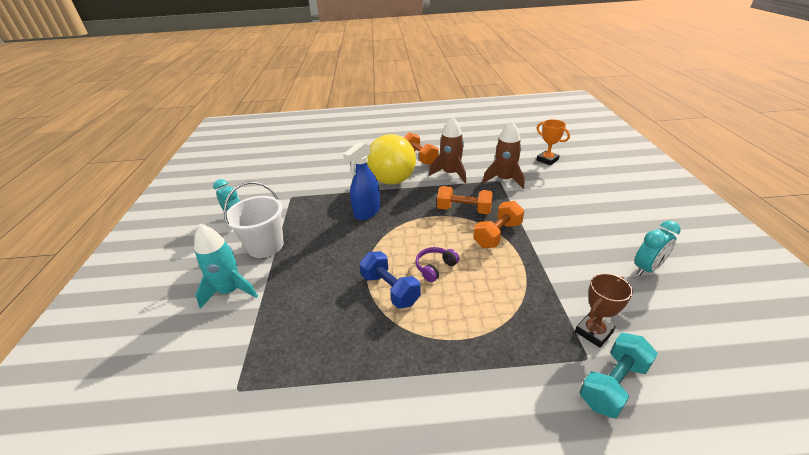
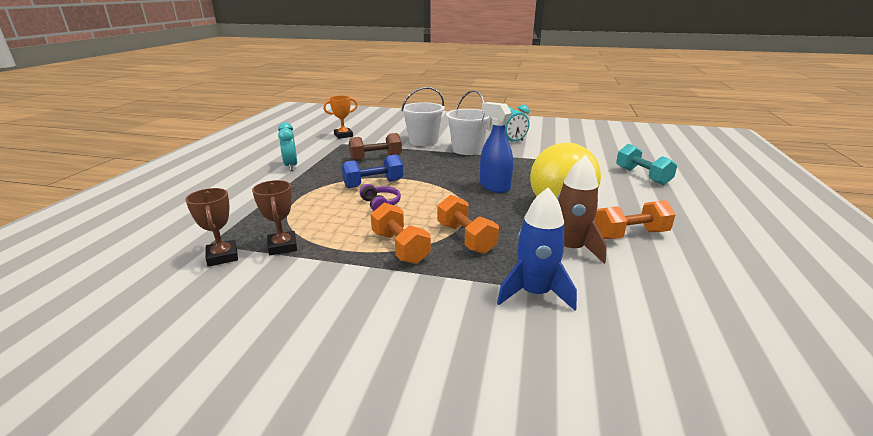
camera: 105 degrees right, 10 degrees down
(230, 291) = (423, 141): turquoise rocket -> white bucket
(306, 317) = (376, 158): none -> brown dumbbell
(464, 210) = (465, 238): orange dumbbell -> orange dumbbell turned 60 degrees counterclockwise
(504, 180) = (534, 293): brown rocket -> blue rocket
(547, 160) = (609, 383): orange trophy -> orange trophy (343, 135)
(547, 299) = (282, 246): none -> brown trophy
(613, 384) = (179, 245): turquoise dumbbell -> turquoise dumbbell (642, 176)
(647, 268) = (231, 341): turquoise clock -> turquoise clock (291, 166)

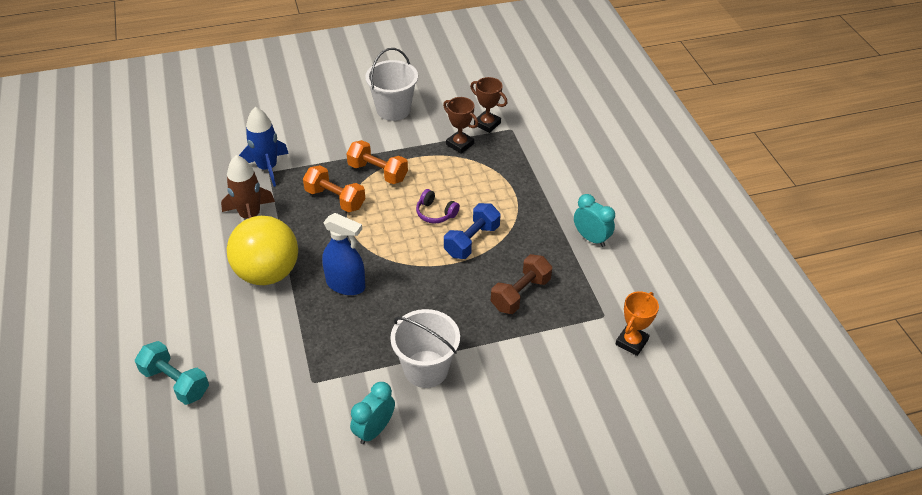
camera: 150 degrees right, 20 degrees up
(423, 141) = (505, 371): white bucket -> white bucket (393, 109)
(630, 234) = (200, 253): orange dumbbell -> none

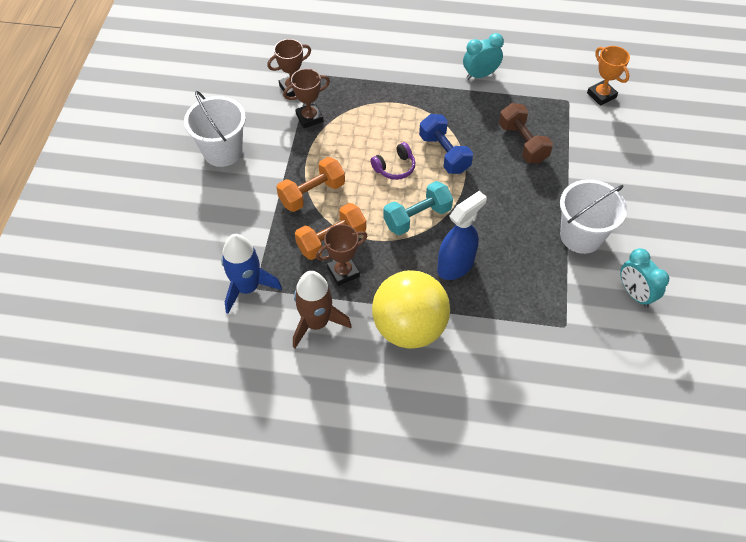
camera: 65 degrees left, 10 degrees up
(175, 382) = (524, 446): turquoise dumbbell -> turquoise dumbbell (417, 217)
(306, 216) = (343, 272): none -> brown trophy

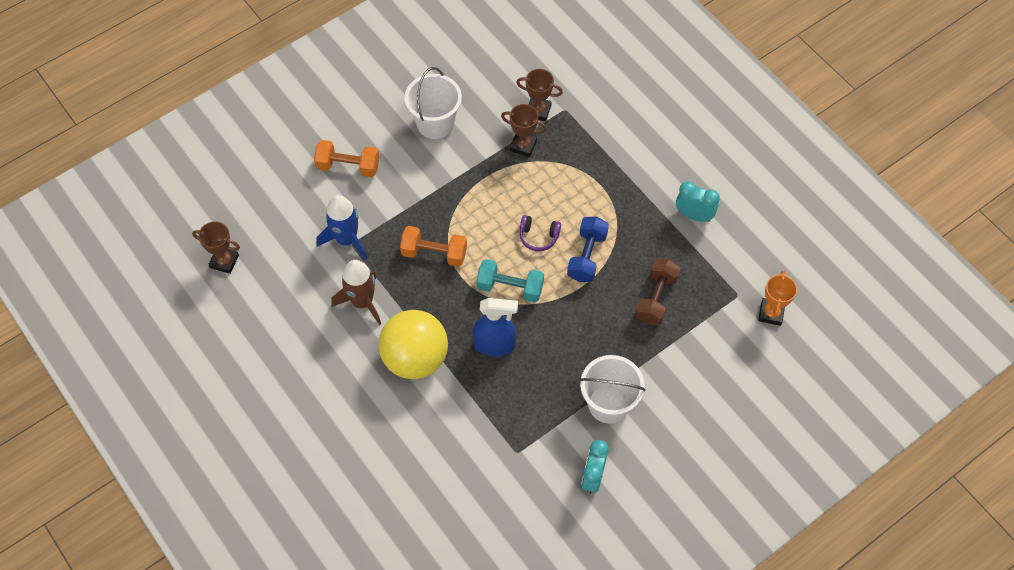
camera: 45 degrees right, 5 degrees up
(312, 194) = (459, 207): orange dumbbell -> orange dumbbell (348, 166)
(343, 272) = (416, 283): brown trophy -> brown trophy (224, 261)

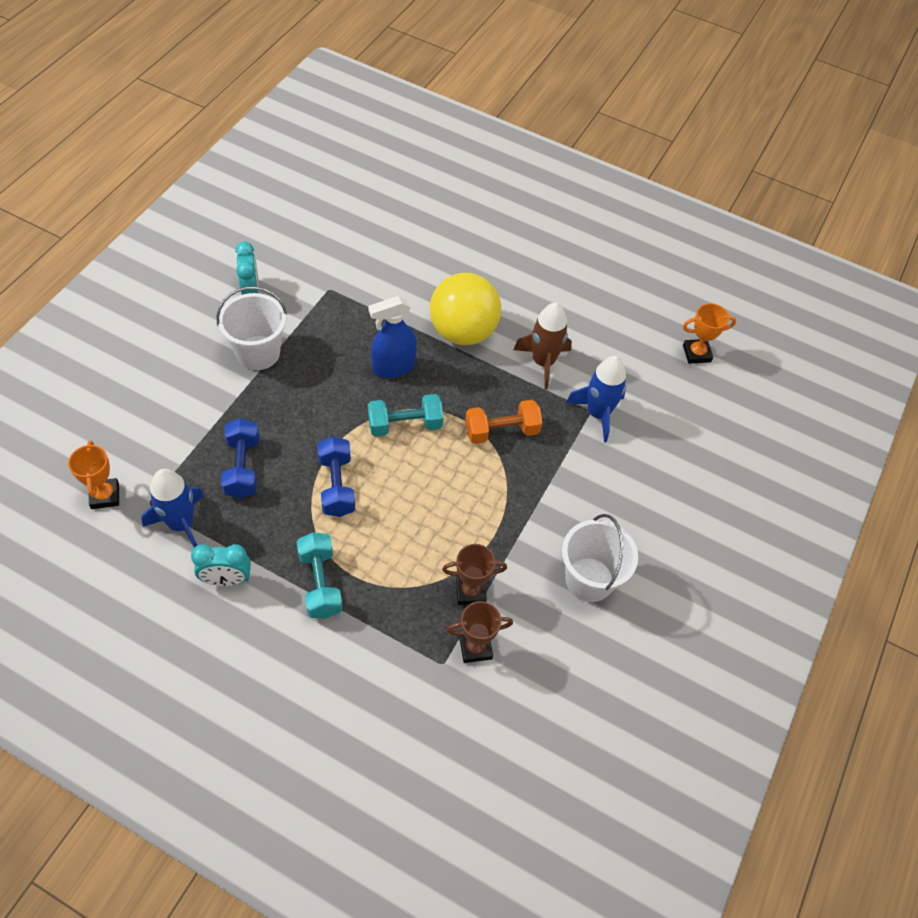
camera: 150 degrees right, 5 degrees down
(224, 261) = (696, 353): brown trophy -> orange trophy
(348, 166) = (650, 490): orange dumbbell -> none
(538, 236) = (400, 488): purple headphones -> none
(627, 189) = (320, 583): none -> turquoise dumbbell
(656, 298) = (242, 467): brown dumbbell -> blue dumbbell
(716, 269) = (181, 524): none -> blue rocket

